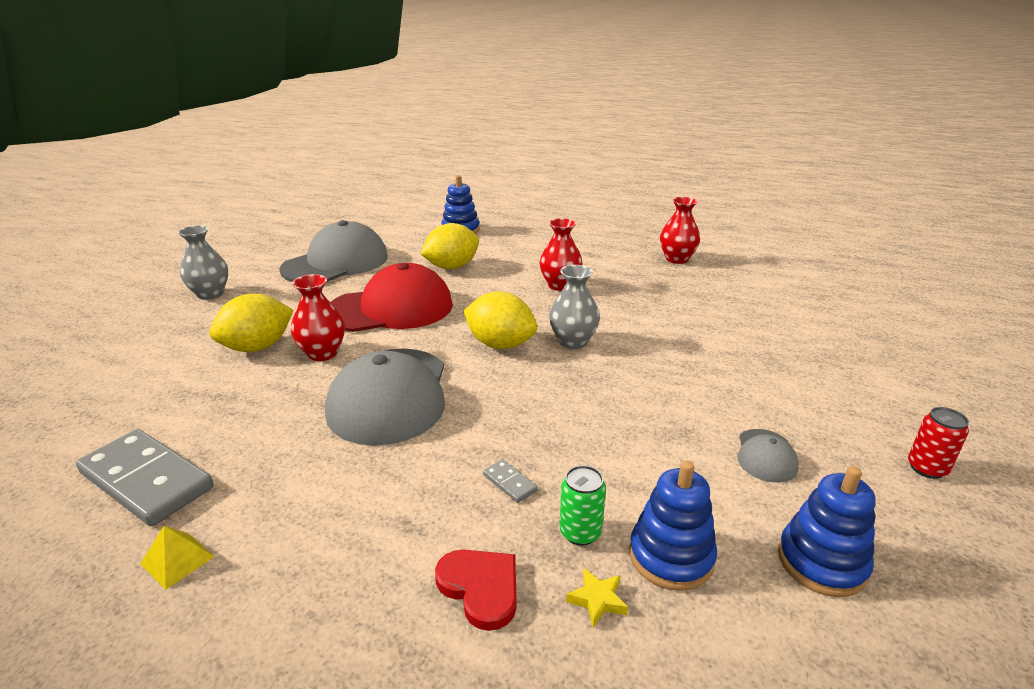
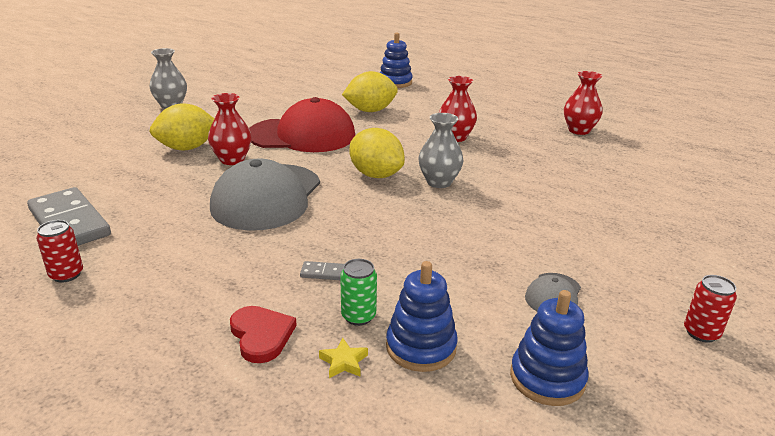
camera: 15 degrees right, 0 degrees up
(177, 560) = (66, 274): yellow pyramid -> red can
(336, 263) = (277, 95): grey cap -> none
(509, 483) = (324, 273): grey domino -> grey domino turned 60 degrees counterclockwise

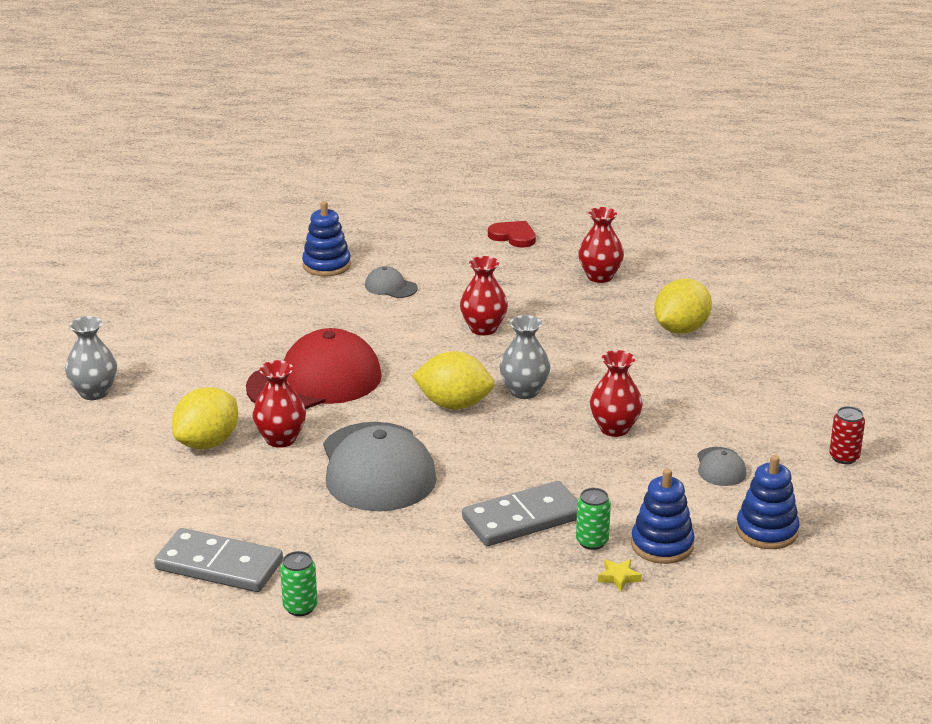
camera: 30 degrees left, 0 degrees up
(66, 274) = (300, 607): red can -> green can
(261, 335) = (535, 585): red heart -> red heart (513, 236)
(324, 273) = (523, 519): grey domino -> grey domino, size x2.48
(370, 110) = (349, 320): yellow lemon -> yellow lemon (681, 329)
(421, 101) = (390, 287): none -> grey cap
(484, 230) = (614, 428): none -> red vase

